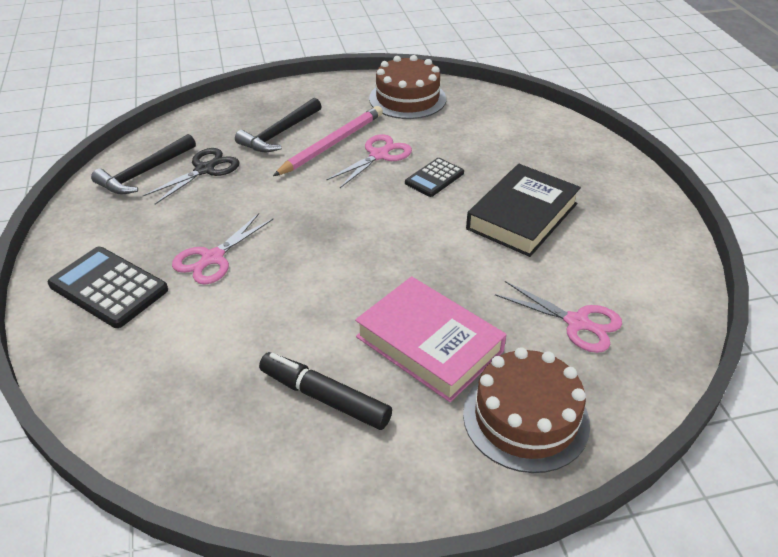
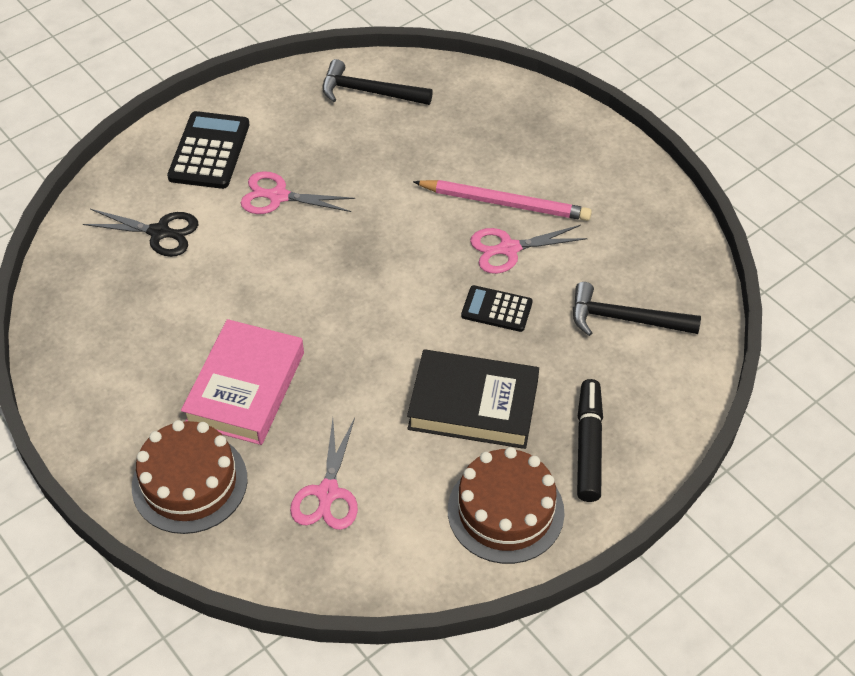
camera: 65 degrees right, 10 degrees up
(205, 170) = (399, 130): black scissors -> black scissors (159, 232)
(279, 133) = (496, 155): black hammer -> black hammer (624, 319)
(324, 397) = (154, 340): black marker -> black marker (589, 446)
(379, 155) = (509, 249): pink scissors -> pink scissors turned 150 degrees clockwise
(407, 98) = (642, 231): brown cake -> brown cake (505, 511)

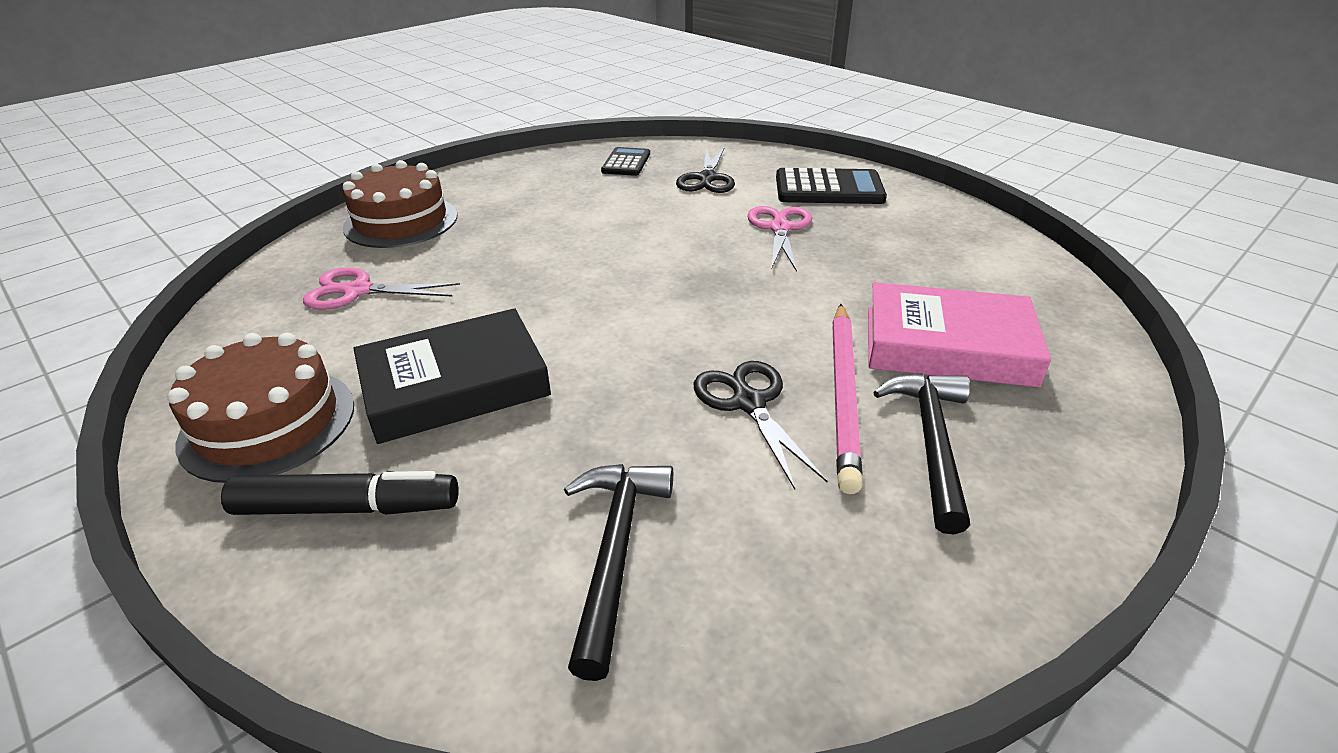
camera: 85 degrees right, 15 degrees down
(245, 388) = (509, 236): pink book -> pink book (947, 345)
(369, 92) = (994, 267): black hammer -> black hammer (931, 442)
(473, 405) = (455, 385): black book -> black book turned 60 degrees clockwise
(496, 309) = (626, 397): black calculator -> black calculator (626, 163)
(509, 249) = (749, 403): pink scissors -> black scissors

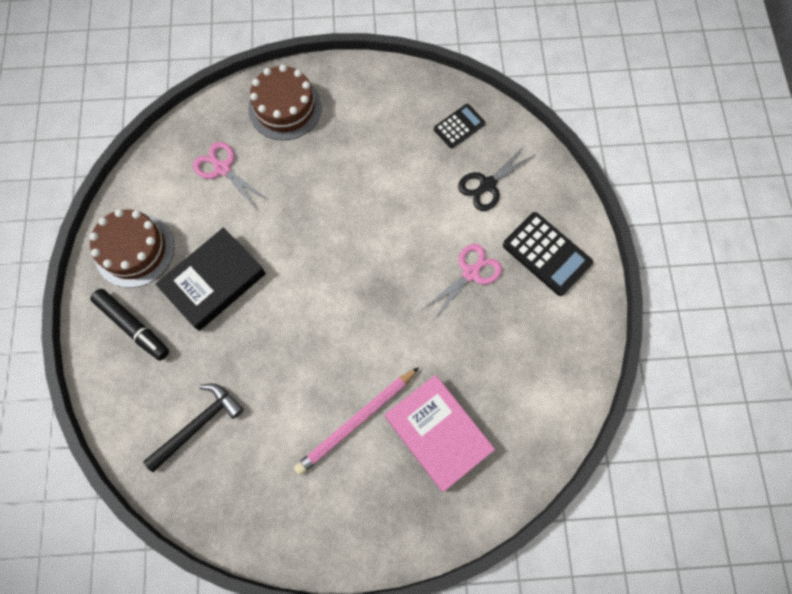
camera: 40 degrees right, 35 degrees up
(455, 385) = (214, 281): black book -> black book turned 60 degrees counterclockwise
(749, 403) = (313, 393): black scissors -> none
(931, 442) = (358, 476): black hammer -> none

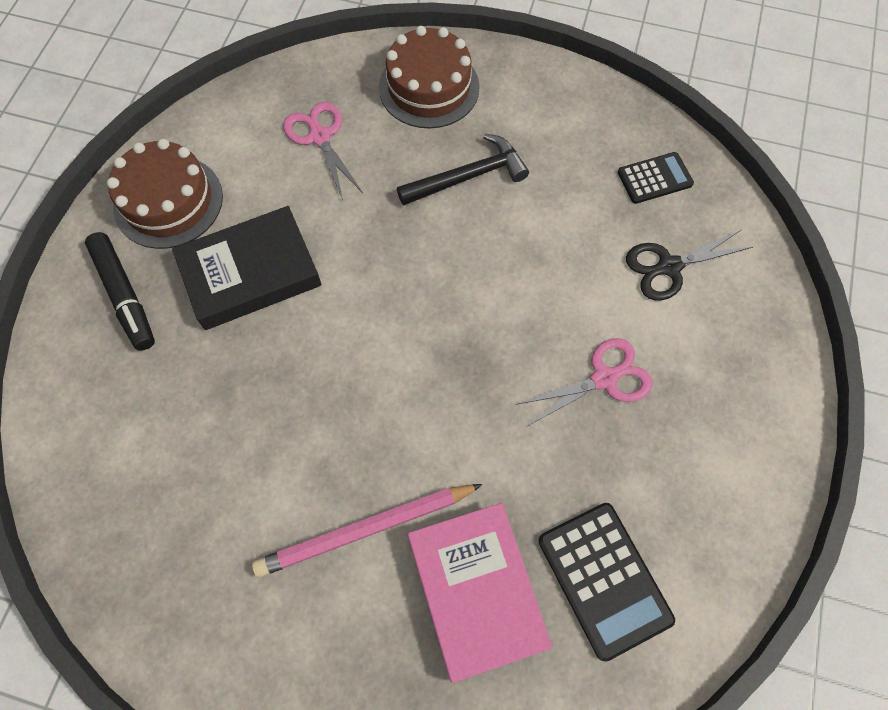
camera: 20 degrees right, 5 degrees down
(198, 424) = (152, 454): black hammer -> black hammer (468, 177)
(546, 254) = (725, 389): black calculator -> black calculator (604, 579)

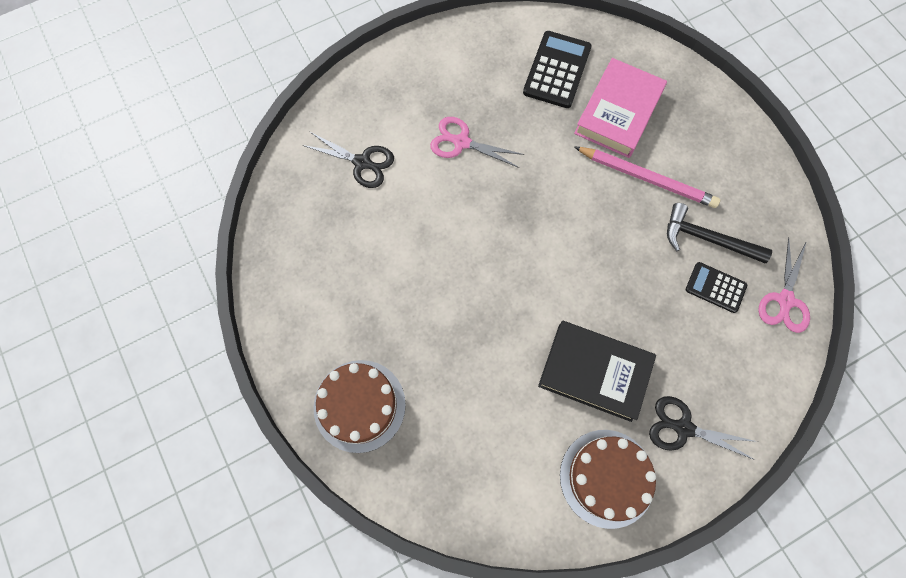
camera: 135 degrees left, 5 degrees up
(124, 296) = (683, 428): black marker -> black scissors
(320, 137) = (467, 435): pink scissors -> pink scissors (785, 300)
(468, 177) = (406, 315): black hammer -> black hammer (707, 238)
(654, 178) = (306, 214): black calculator -> black calculator (715, 287)

